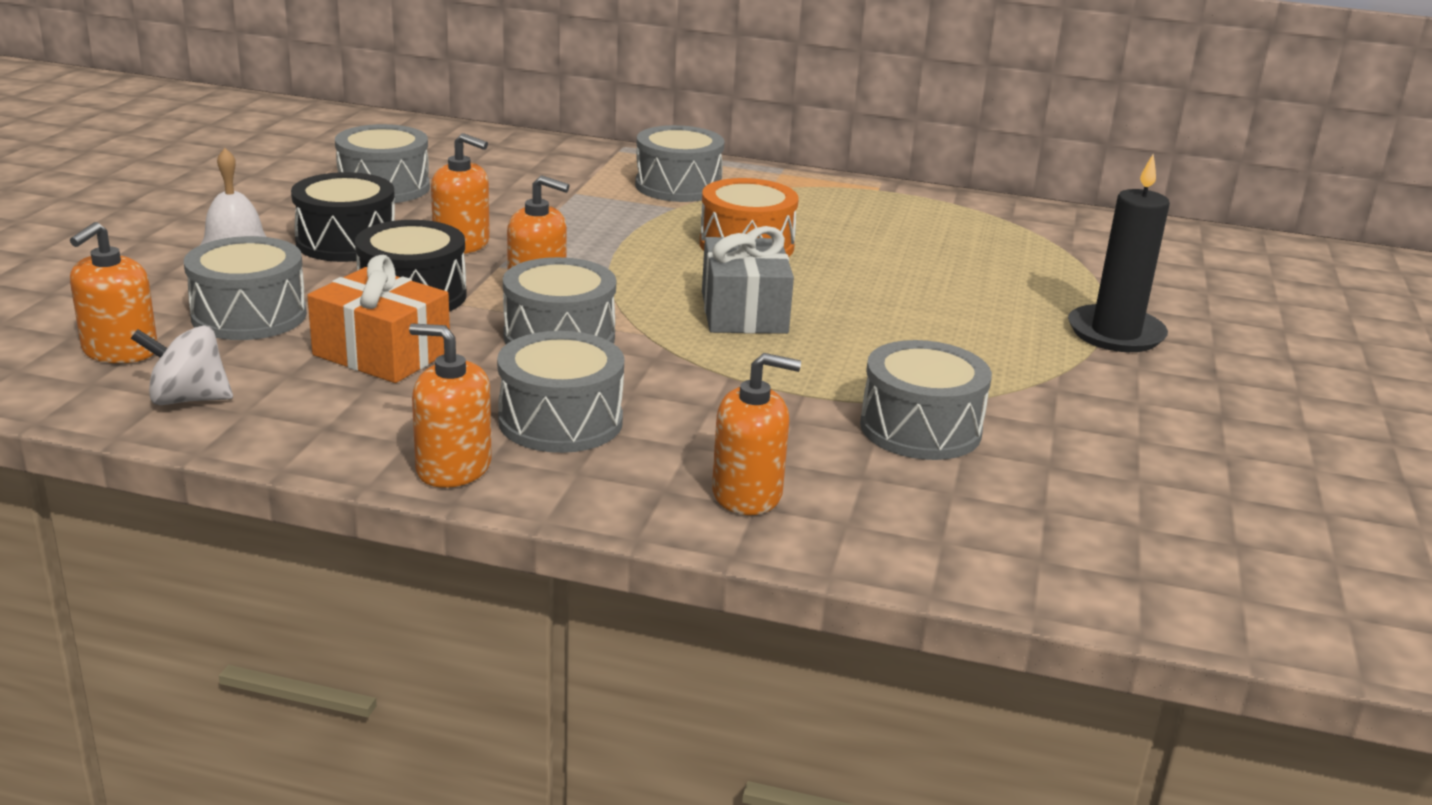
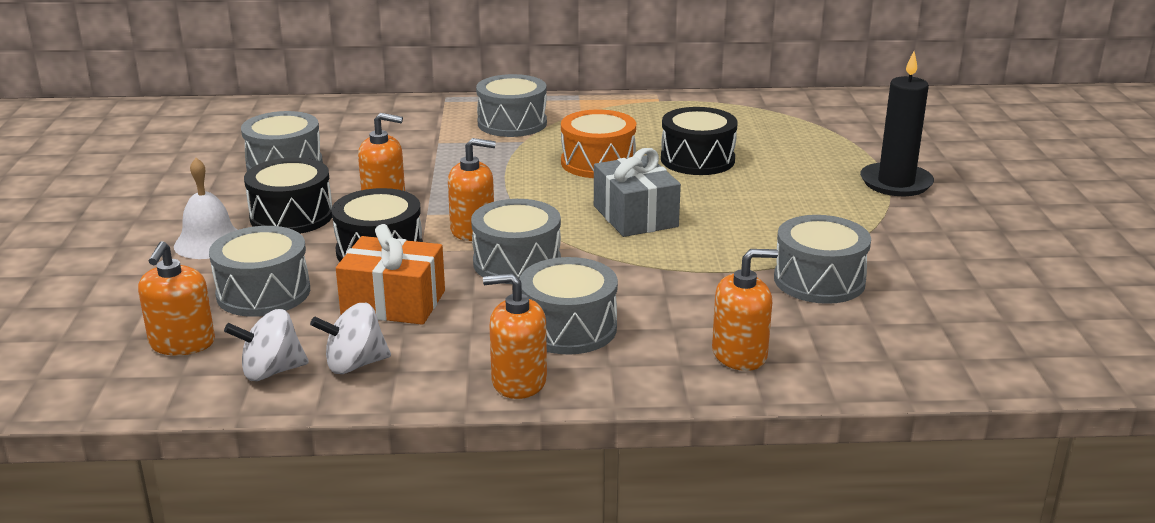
camera: 15 degrees left, 0 degrees up
(283, 411) = (355, 364): none -> white spinning top
(873, 263) = (697, 160): none -> black drum

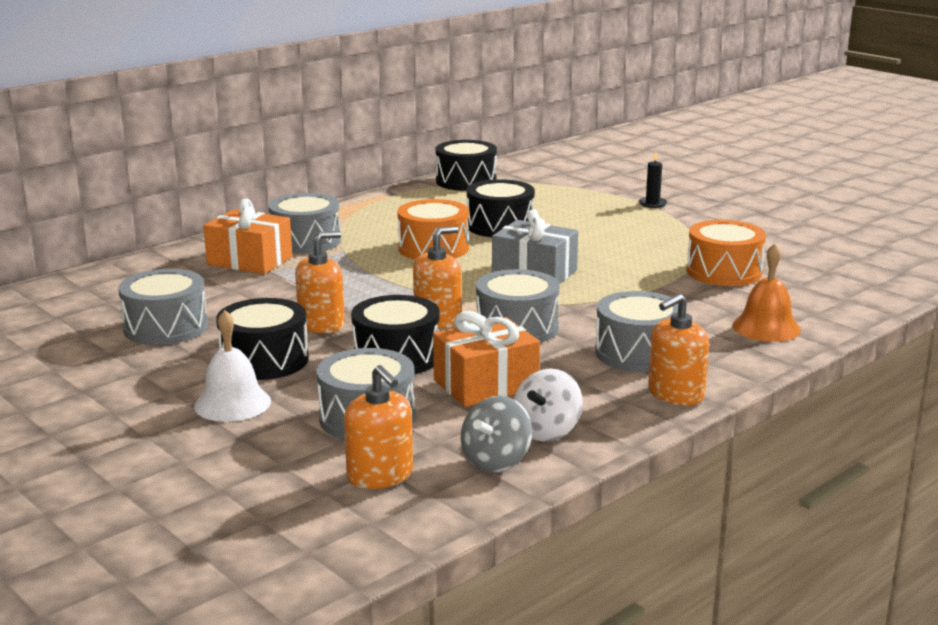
camera: 40 degrees left, 5 degrees down
(271, 371) = (496, 461): white spinning top -> grey spinning top
(441, 127) = (250, 260): none -> orange gift
(739, 354) = (766, 327): orange soap dispenser -> orange bell
(755, 105) = (466, 181): none -> black drum
(819, 280) = (724, 272): grey drum -> orange drum
(896, 183) = (652, 204): black candle -> black candle, size x0.48

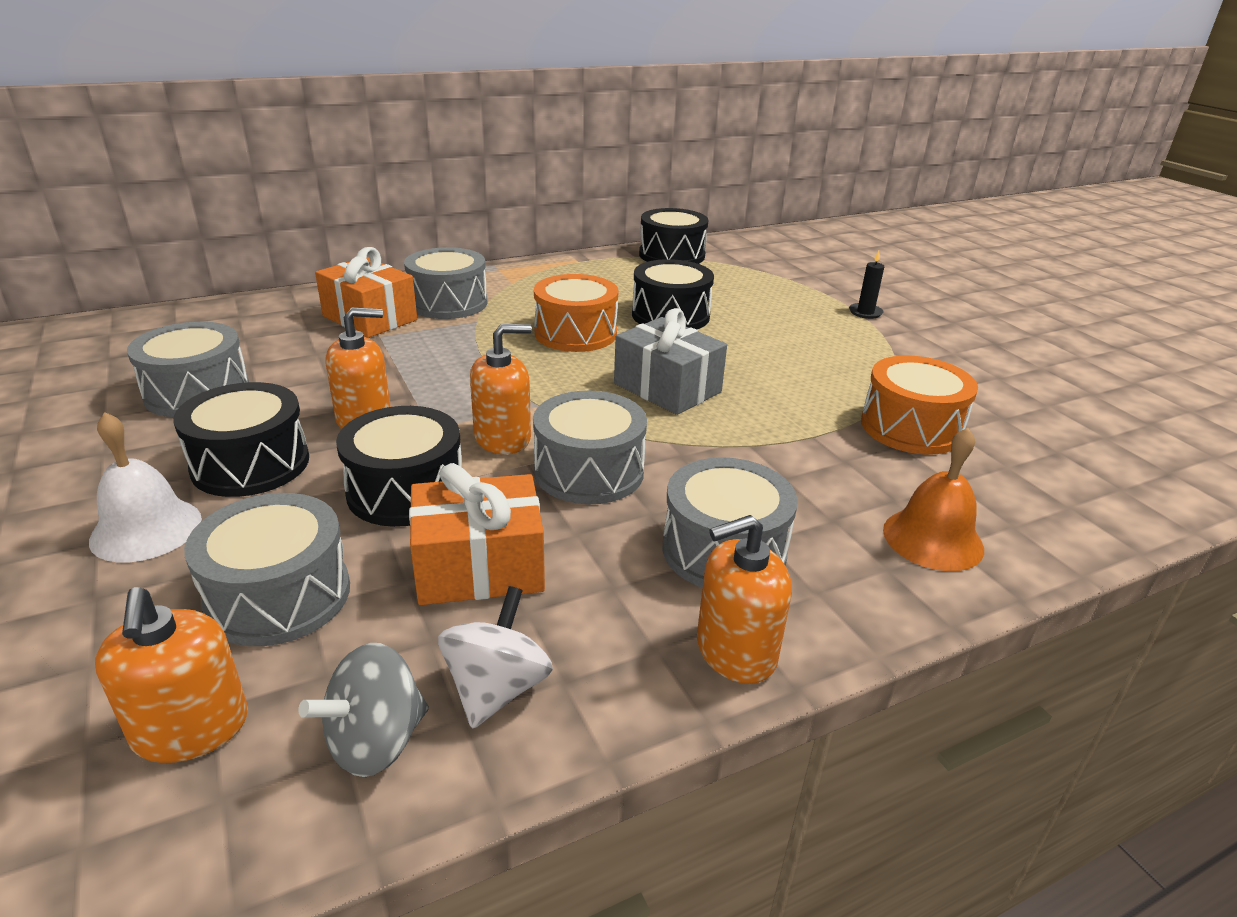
camera: 15 degrees right, 10 degrees up
(547, 431) = (497, 688): white spinning top -> white spinning top turned 150 degrees clockwise

